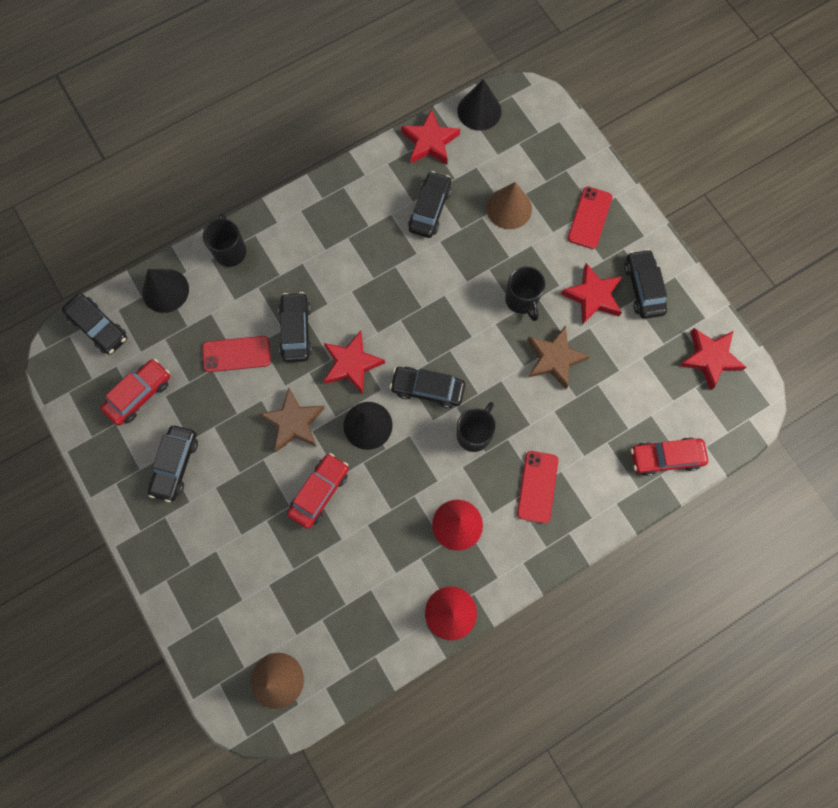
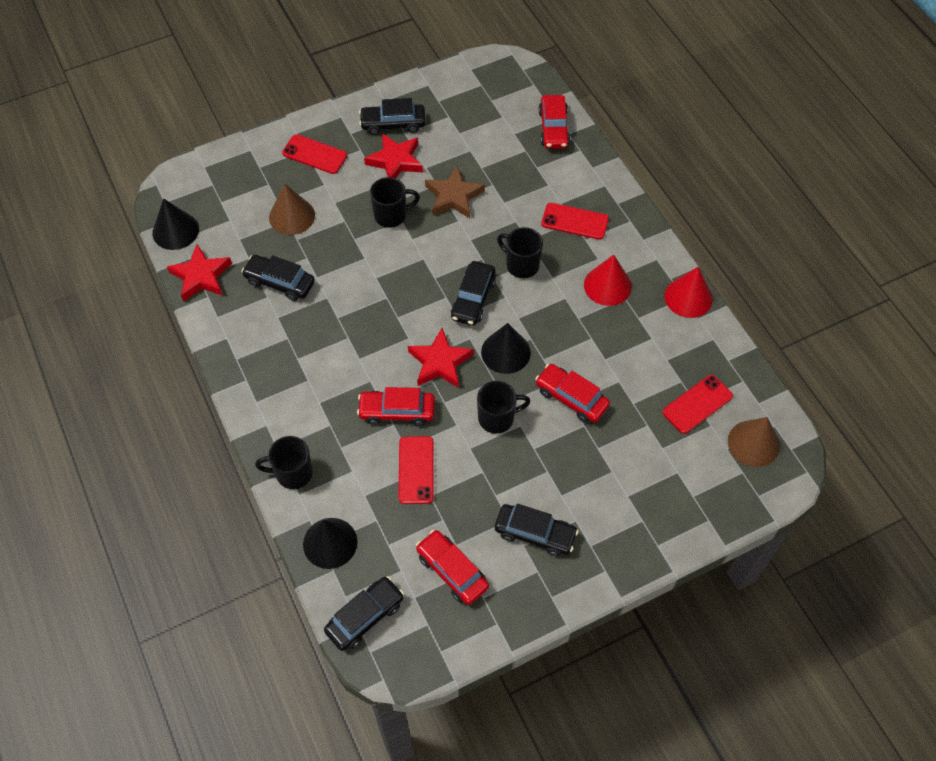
camera: 85 degrees left, 15 degrees down
(293, 422) = (497, 418): brown star -> black mug
(296, 331) = (397, 411): black car -> red car
(319, 621) = (697, 404): none -> red phone
(710, 358) = (466, 87): red star -> none

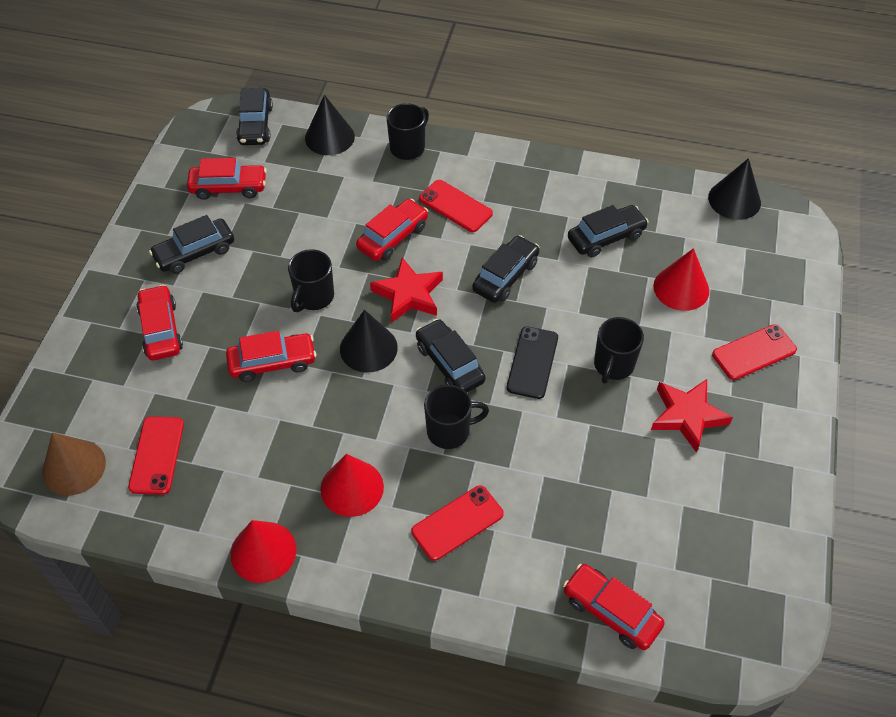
camera: 130 degrees right, 5 degrees down
(201, 276) = (662, 191): red star -> none
(292, 216) = (681, 288): brown cone -> red cone
(393, 124) = (747, 449): black car -> black car (505, 276)
(416, 470) = (329, 217): red phone -> red phone (455, 206)
(429, 256) = (532, 362): none -> black phone
(454, 196) = (591, 435): brown star -> none
(616, 491) = (161, 329): none -> red car

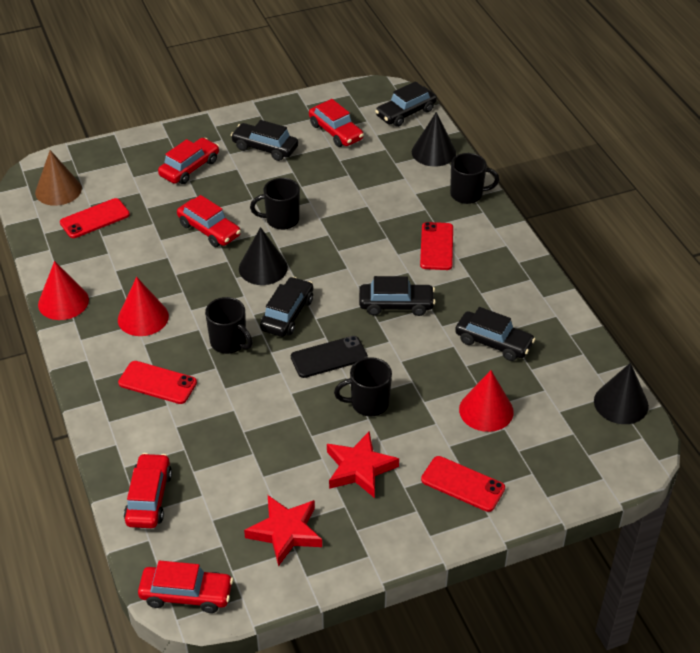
camera: 55 degrees right, 10 degrees down
(393, 237) = (373, 230): red car -> red car (186, 594)
(409, 294) = (329, 264): red star -> red star (285, 532)

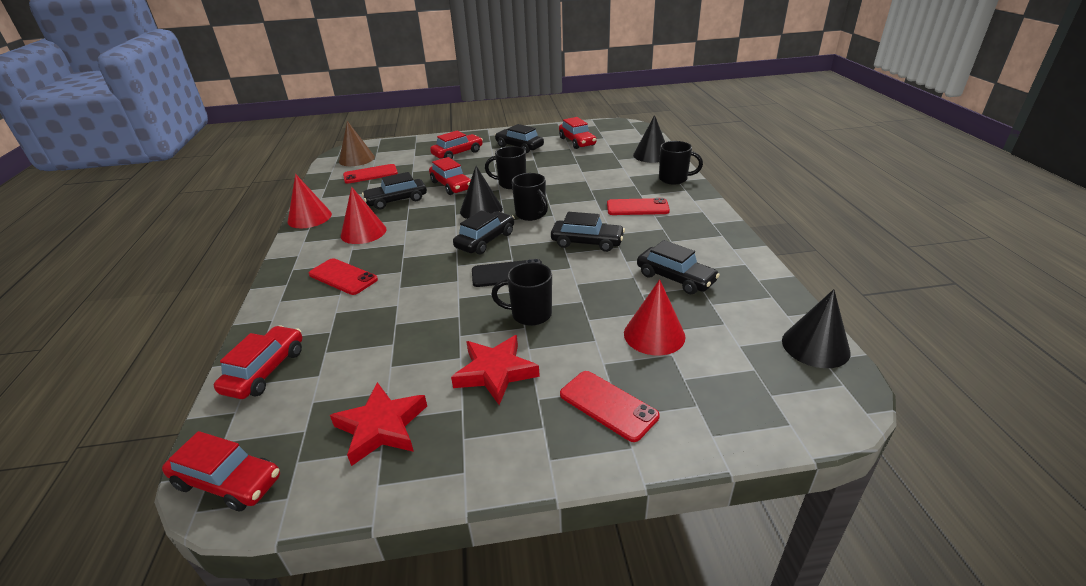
camera: 15 degrees right, 10 degrees down
(229, 342) = (424, 255): black mug -> black mug (531, 214)
(405, 113) = (635, 135): black car -> black car (396, 200)
(436, 246) = (637, 207): red phone -> red phone turned 75 degrees clockwise

